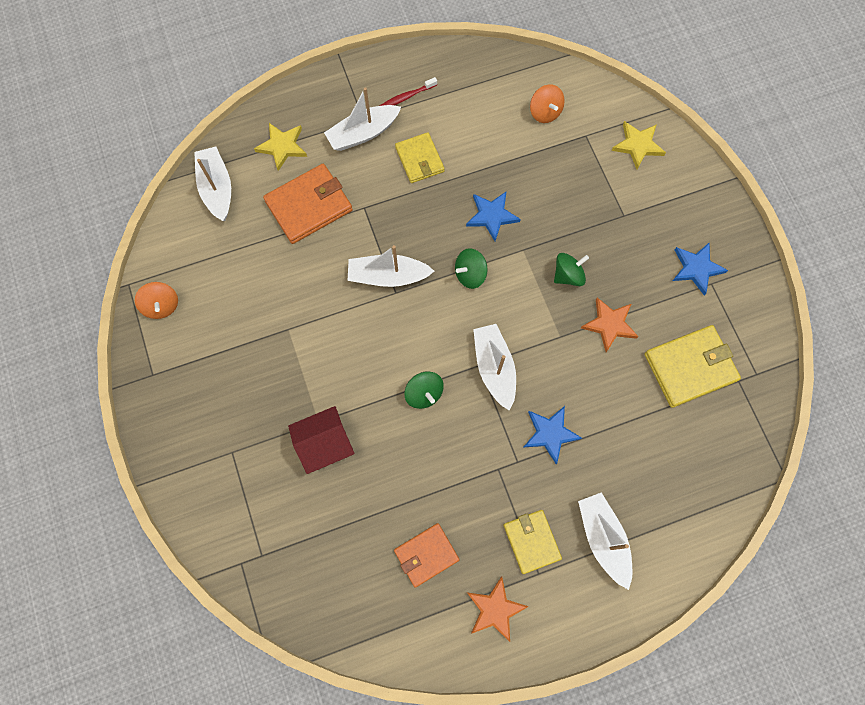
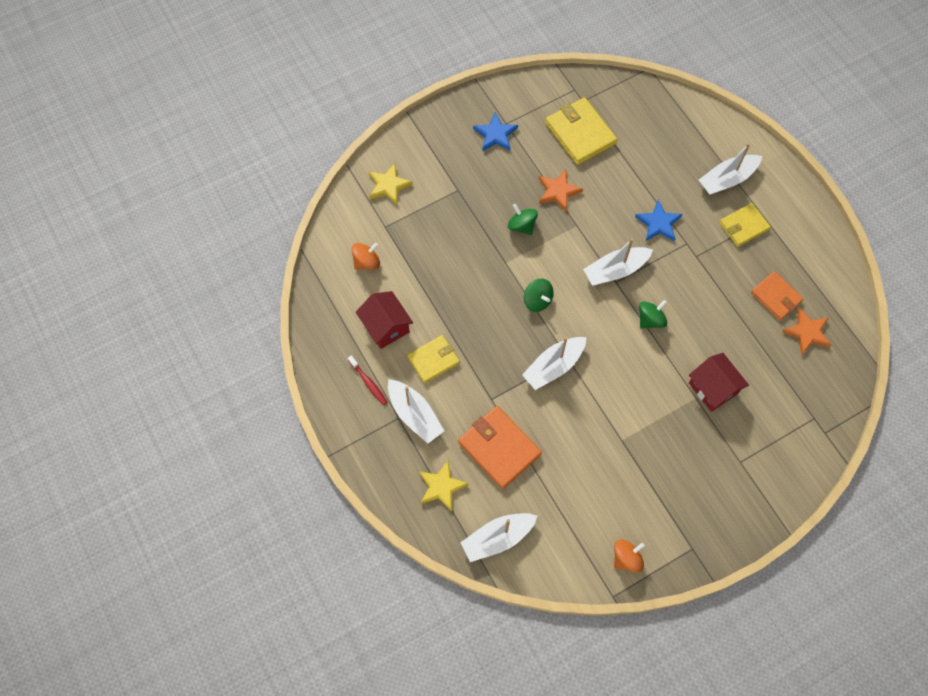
camera: 100 degrees left, 5 degrees down
(388, 276) = (553, 366): white boat -> white boat turned 60 degrees clockwise
(466, 120) = (386, 326): none -> red house
(491, 216) = (479, 291): blue star -> none
(495, 609) = (799, 244): orange star -> orange star (807, 332)

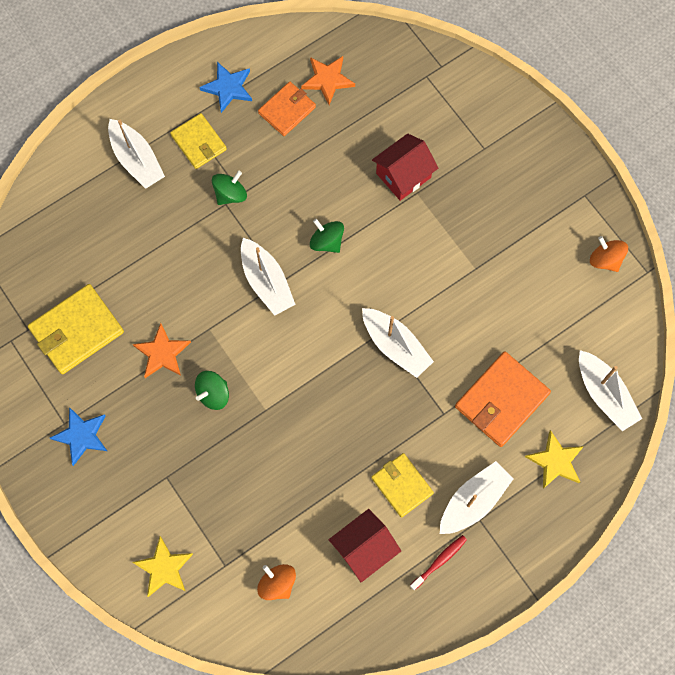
camera: 95 degrees left, 5 degrees up
(537, 300) = (313, 369): green spinning top -> green spinning top (230, 194)
(658, 223) = (200, 235): blue star -> blue star (228, 88)

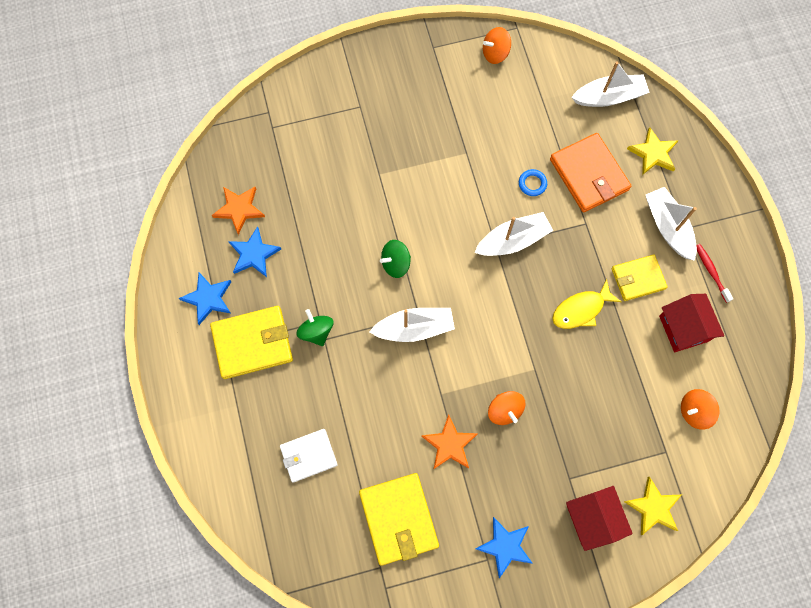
camera: 70 degrees left, 0 degrees up
(109, 231) = (309, 455): none -> white wallet
(137, 160) = (246, 406): white boat -> none
(198, 142) = (252, 343): yellow wallet -> yellow wallet, size x1.54
(213, 394) = (504, 410): green spinning top -> orange spinning top
(287, 110) = (254, 254): orange wallet -> blue star
(345, 437) = (581, 310): none -> yellow fish
(403, 175) = (358, 179): red house -> red house (592, 518)
(467, 345) = (532, 184): none -> blue ring

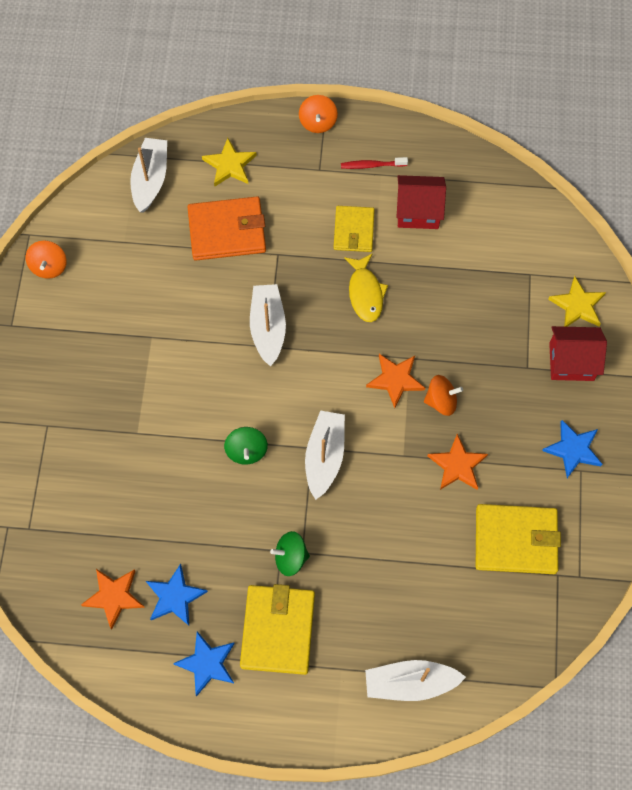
camera: 70 degrees left, 5 degrees down
(309, 455) = (422, 609): white wallet -> none
(508, 364) = (395, 380): none -> orange star
(532, 184) = (214, 287): blue ring -> none
(668, 227) = (312, 183): white boat -> white boat (410, 683)
(694, 411) = (500, 235): orange spinning top -> orange spinning top (318, 122)

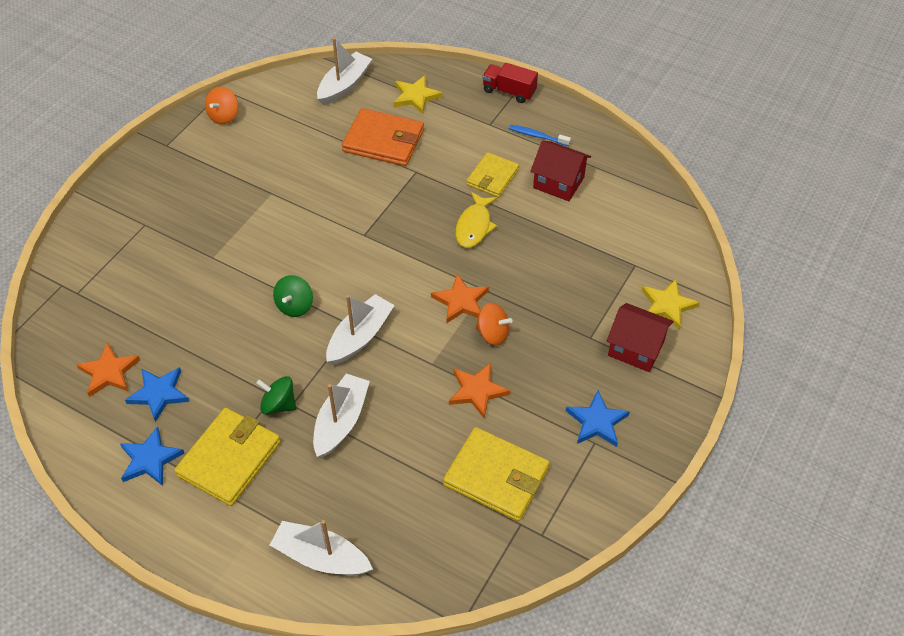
camera: 25 degrees right, 15 degrees down
(268, 328) = (373, 221): white boat -> white boat (341, 421)
(318, 122) = (509, 91): orange spinning top -> red truck
(372, 165) = (537, 136): red toothbrush -> blue toothbrush

